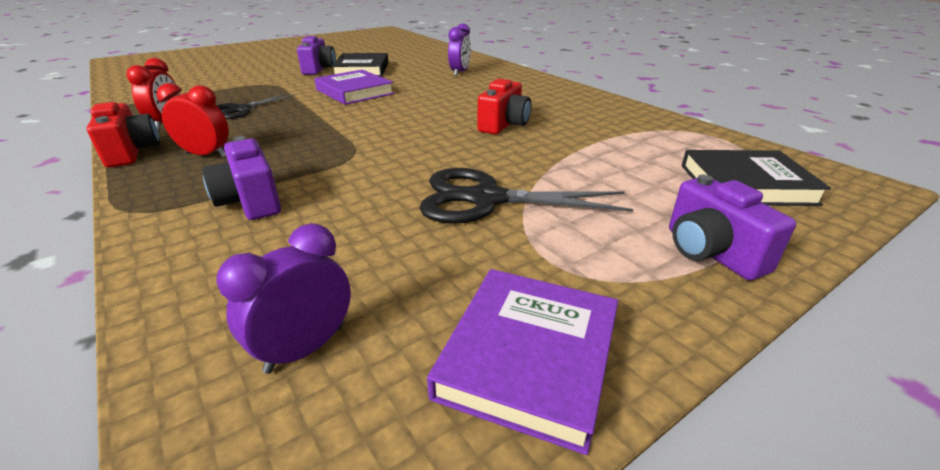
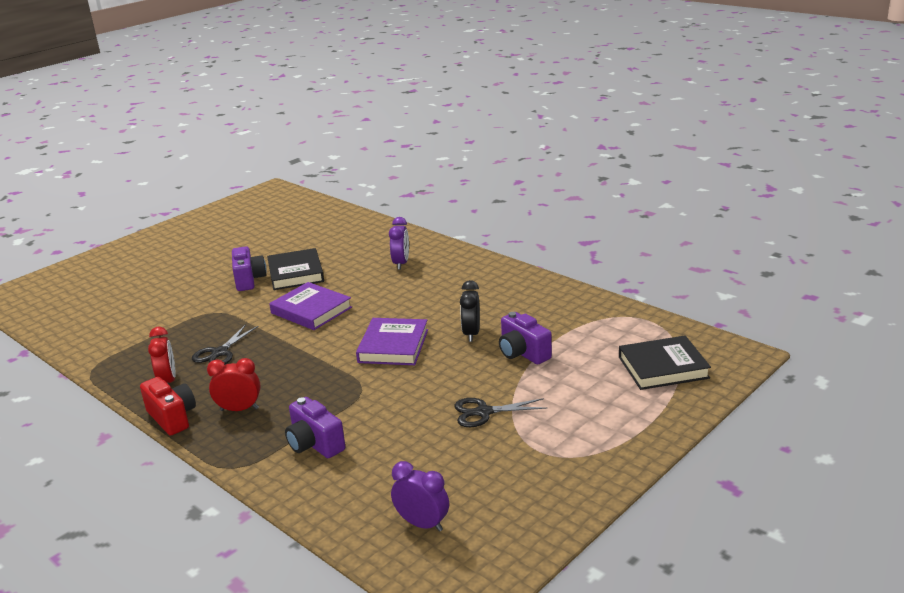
camera: 10 degrees left, 5 degrees down
(305, 348) = (422, 524): purple clock -> purple clock turned 90 degrees clockwise
(486, 199) = (483, 412): black scissors -> black scissors, size x0.62
(504, 125) = (471, 333): red camera -> black clock
(529, 357) = (540, 505): purple book -> purple book (393, 346)
(710, 252) = (635, 427): purple camera -> purple camera (522, 353)

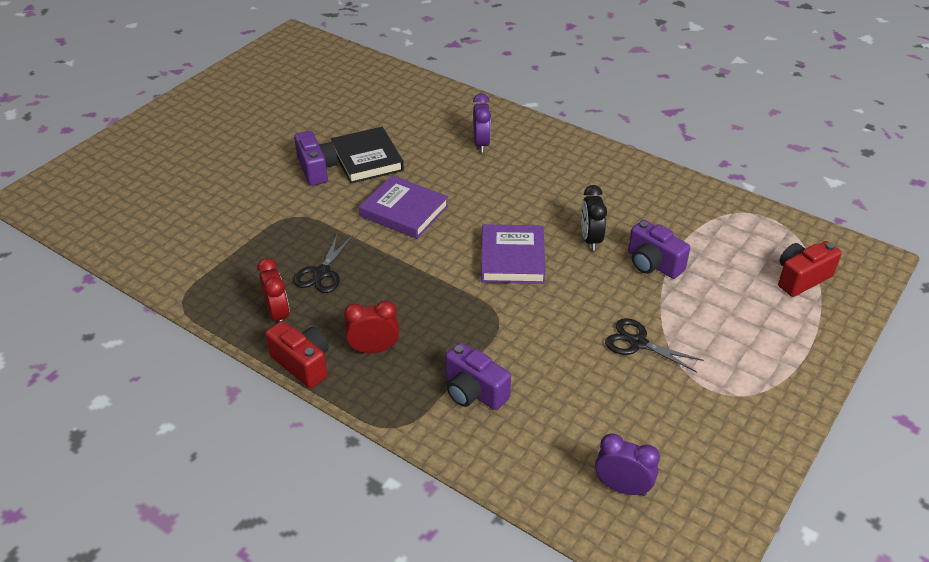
camera: 10 degrees left, 15 degrees up
(483, 412) = (637, 343): black scissors -> black scissors turned 45 degrees clockwise
(663, 367) = (801, 278): black book -> red camera

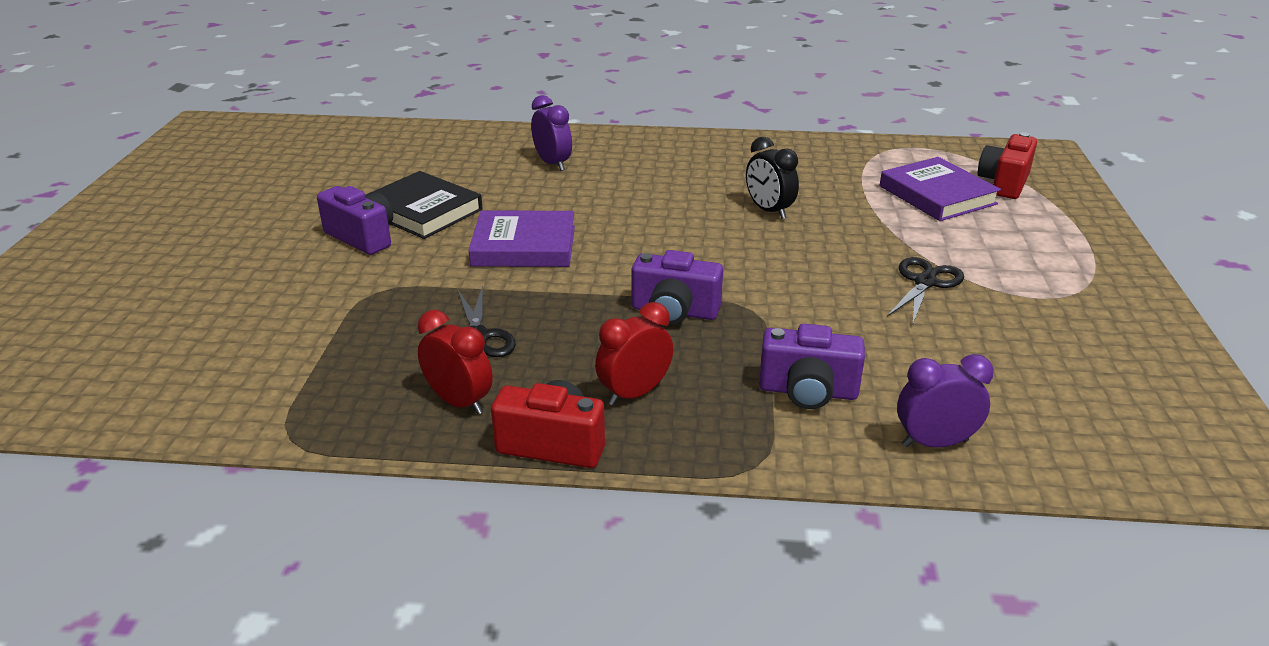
camera: 30 degrees left, 10 degrees down
(512, 258) = (704, 251): purple book -> purple book (937, 195)
(622, 487) = (1077, 419): purple clock -> purple clock (934, 443)
(637, 343) = (925, 282): black scissors -> black scissors turned 120 degrees clockwise
(653, 264) = (856, 212): purple camera -> purple camera (674, 312)

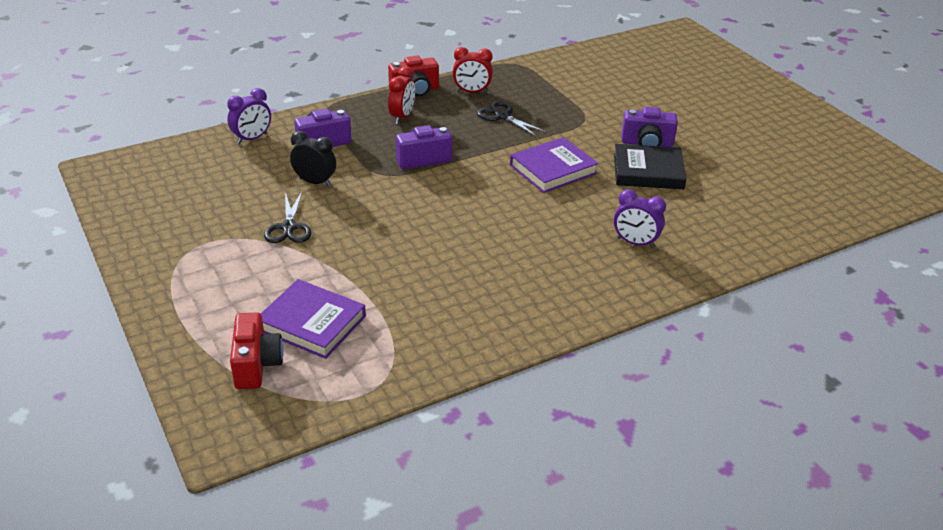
camera: 145 degrees right, 5 degrees up
(769, 211) = (432, 254): black clock -> black clock (315, 182)

